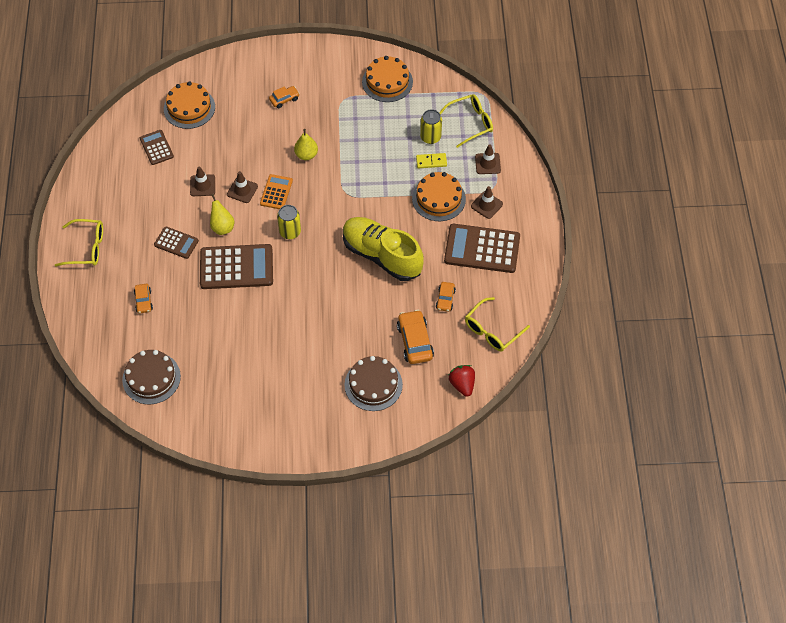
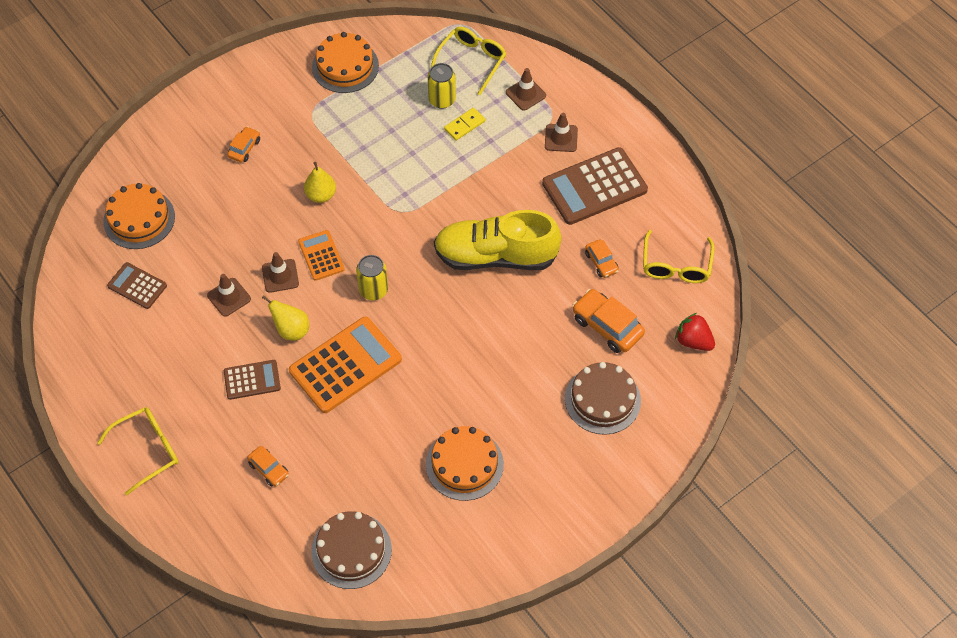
camera: 35 degrees left, 0 degrees up
(236, 267) = (345, 365): brown calculator -> orange calculator
(438, 199) = (505, 160): orange cake -> orange cake (464, 464)

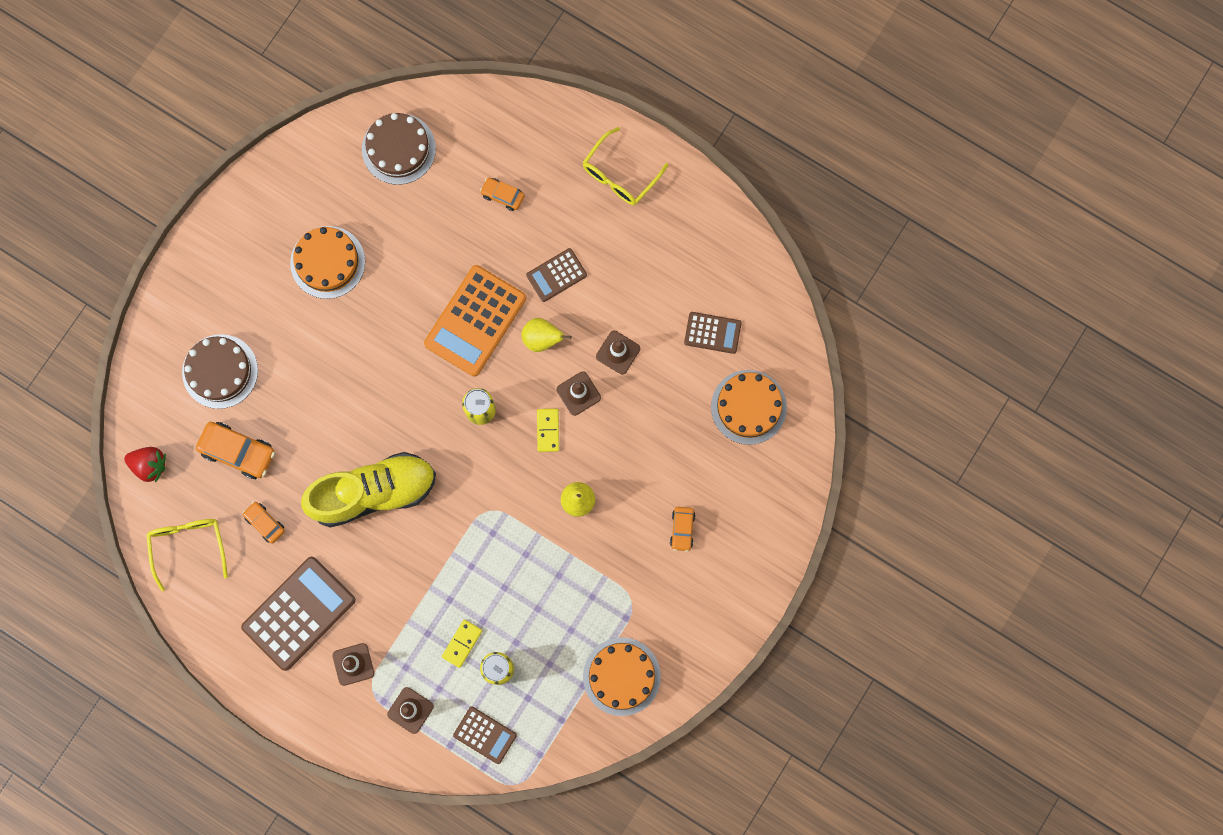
camera: 160 degrees right, 20 degrees up
(321, 255) = (548, 430): orange calculator -> yellow domino
(472, 61) = (485, 735): yellow glasses -> brown calculator

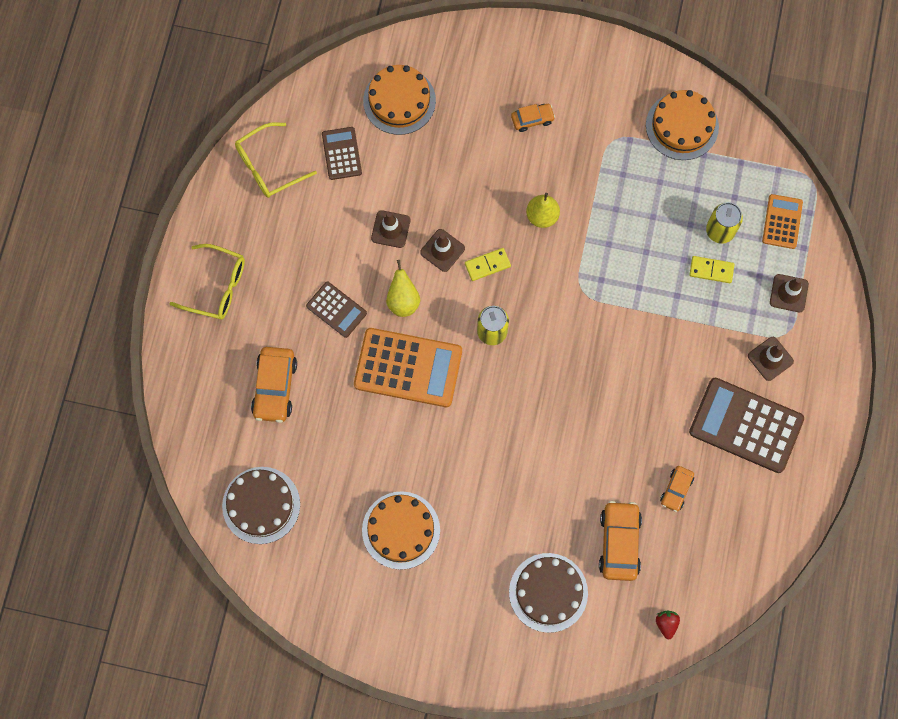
camera: 110 degrees left, 5 degrees down
(149, 465) = (666, 624): red strawberry -> red strawberry, size x0.65
(188, 546) = (727, 554): yellow glasses -> yellow glasses (268, 167)
(373, 492) = (607, 400): yellow shoe -> none
(485, 735) = (782, 221): brown calculator -> orange calculator
(502, 195) = (275, 387): orange car -> orange car, size x1.72

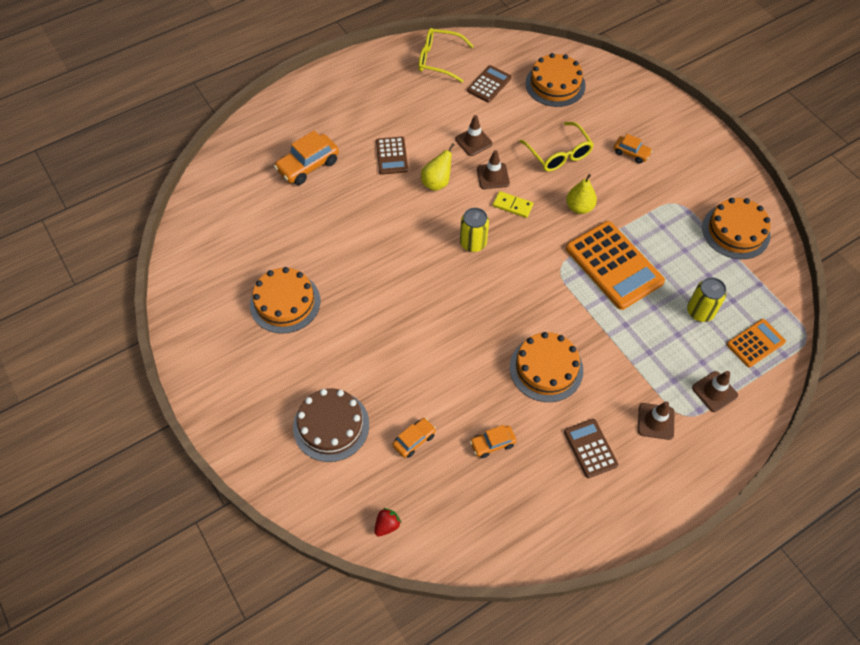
camera: 45 degrees right, 15 degrees down
(217, 287) = (339, 93): yellow glasses -> yellow glasses (559, 154)
(261, 505) = (224, 217): brown cake -> none
(408, 368) = (397, 219): orange calculator -> orange calculator (614, 265)
(619, 543) = (414, 440): orange car -> orange car, size x0.58
(655, 390) = (546, 368): none -> orange cake
(711, 270) = (668, 330): yellow domino -> none
(746, 425) = (590, 448): brown calculator -> brown calculator, size x0.54

